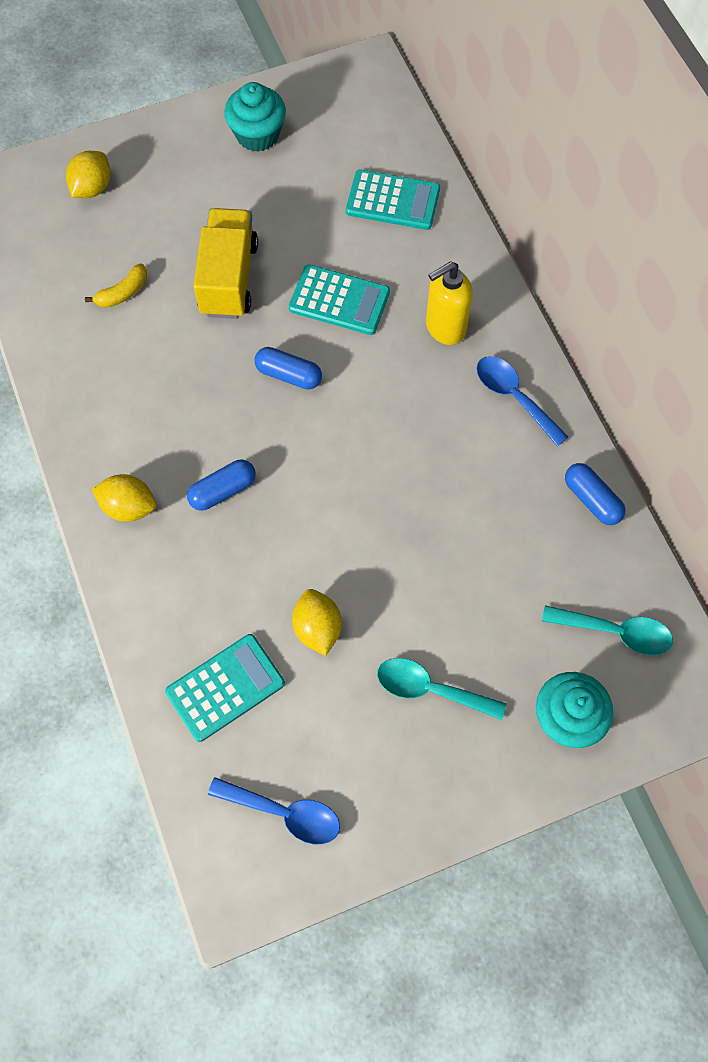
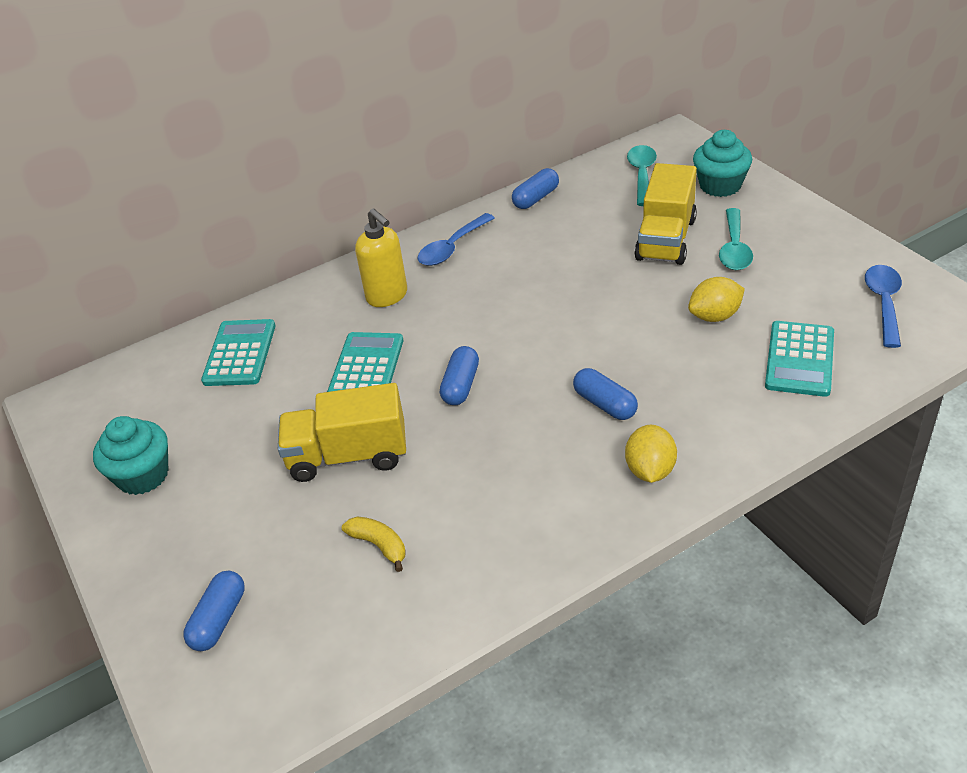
camera: 95 degrees left, 25 degrees down
(92, 188) = (219, 620): yellow lemon -> blue capsule
(225, 687) = (799, 359): turquoise calculator -> turquoise calculator turned 120 degrees counterclockwise
(469, 620) = (666, 239): none -> yellow truck

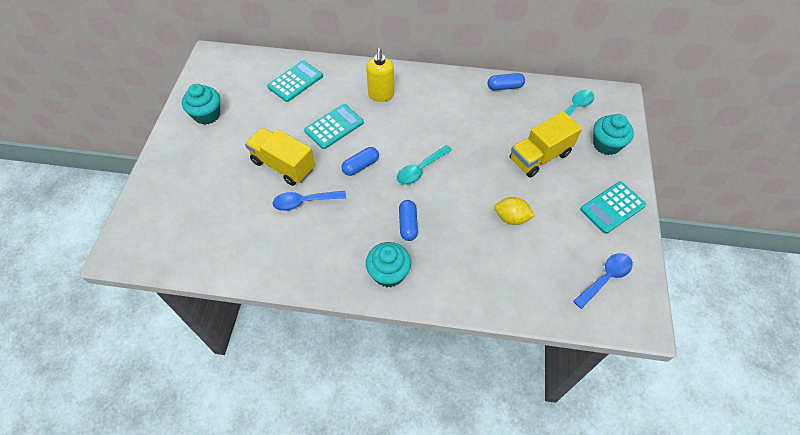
camera: 35 degrees right, 15 degrees up
(219, 620) = (169, 202): blue capsule -> none
(379, 545) = (251, 217): yellow banana -> none
(452, 248) = (435, 88): blue spoon -> blue spoon (304, 202)
(650, 470) = (388, 273): yellow lemon -> turquoise cupcake
(734, 248) = (567, 187): turquoise spoon -> turquoise spoon (420, 170)
(799, 359) = (523, 274): turquoise calculator -> turquoise calculator (612, 207)

